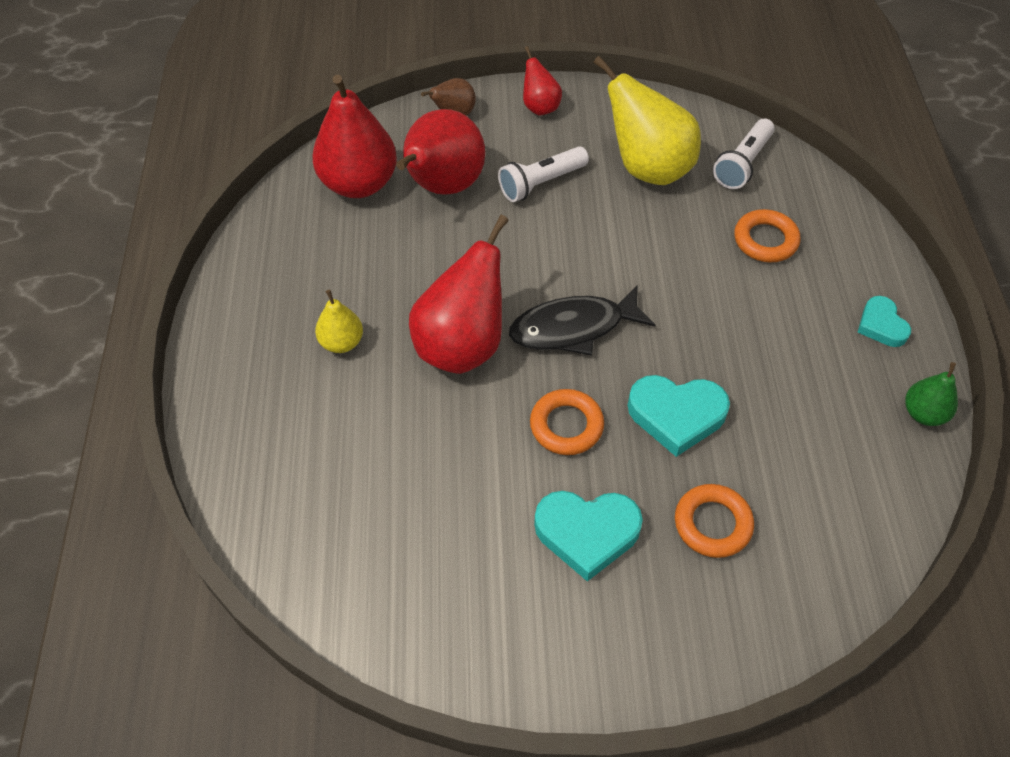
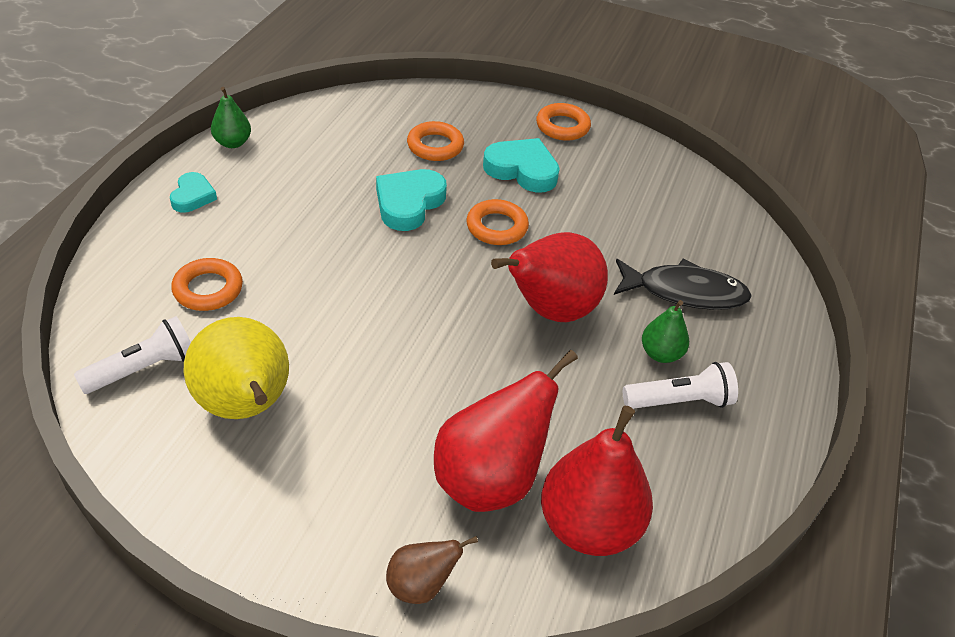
camera: 160 degrees left, 10 degrees down
(342, 342) = (661, 354): yellow pear -> green pear
(540, 107) = (301, 548): red pear -> none
(541, 183) = (376, 437): white flashlight -> white flashlight (680, 401)
(573, 328) = (443, 287): black fish -> black fish (685, 292)
(579, 655) = (562, 126): none -> orange ring
(676, 415) = (408, 203): turquoise heart -> turquoise heart turned 90 degrees counterclockwise

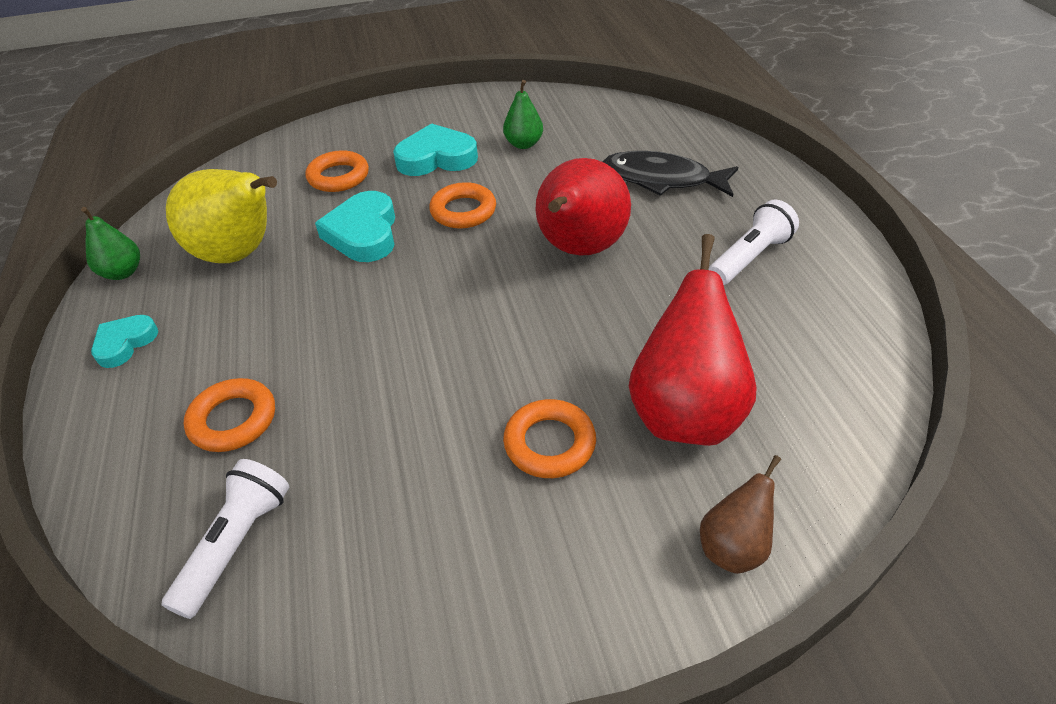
camera: 30 degrees left, 0 degrees up
(193, 196) = (125, 343): turquoise heart -> turquoise heart turned 120 degrees counterclockwise
(246, 406) = (392, 505): yellow pear -> yellow pear (240, 254)
(562, 126) = (434, 111): orange ring -> orange ring (549, 443)
(589, 526) = (799, 395): red pear -> none
(661, 354) = (697, 232): green pear -> green pear (523, 144)
(685, 292) = (662, 179): black fish -> black fish turned 135 degrees counterclockwise

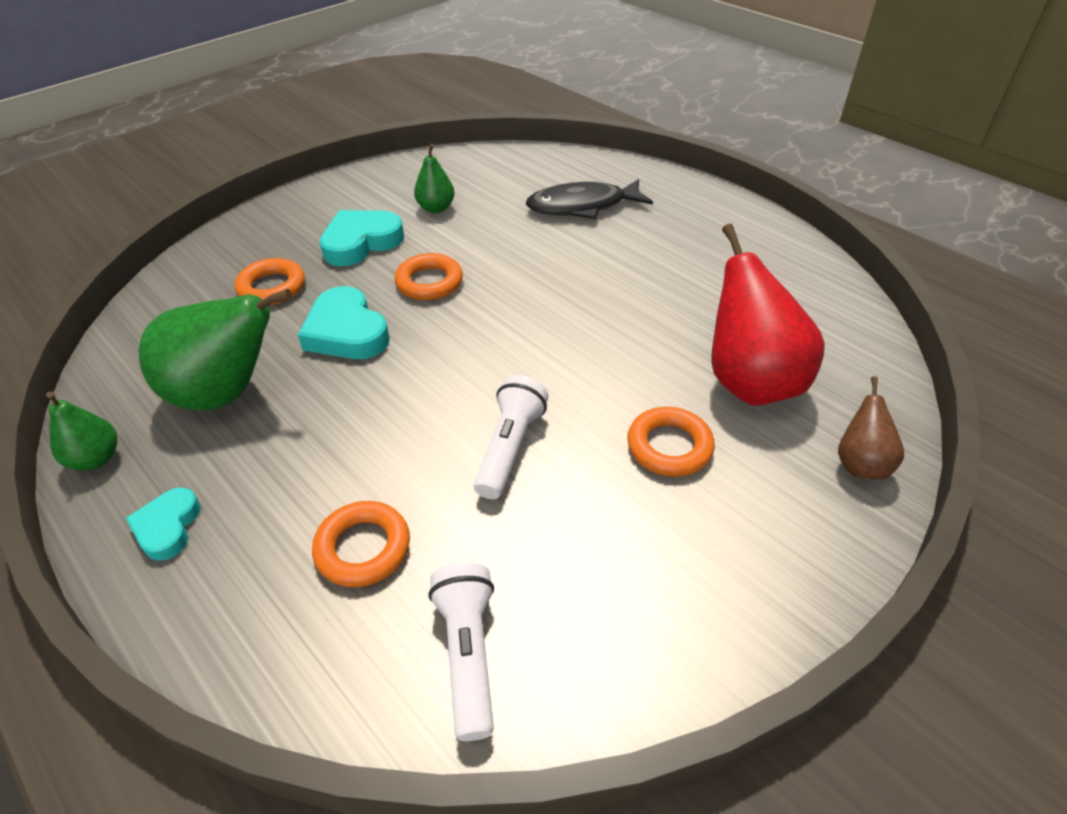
camera: 30 degrees left, 0 degrees up
(240, 254) = (227, 393): yellow pear -> green pear
(579, 250) = (562, 284): red pear -> none
(750, 258) = (700, 248): white flashlight -> white flashlight (510, 447)

